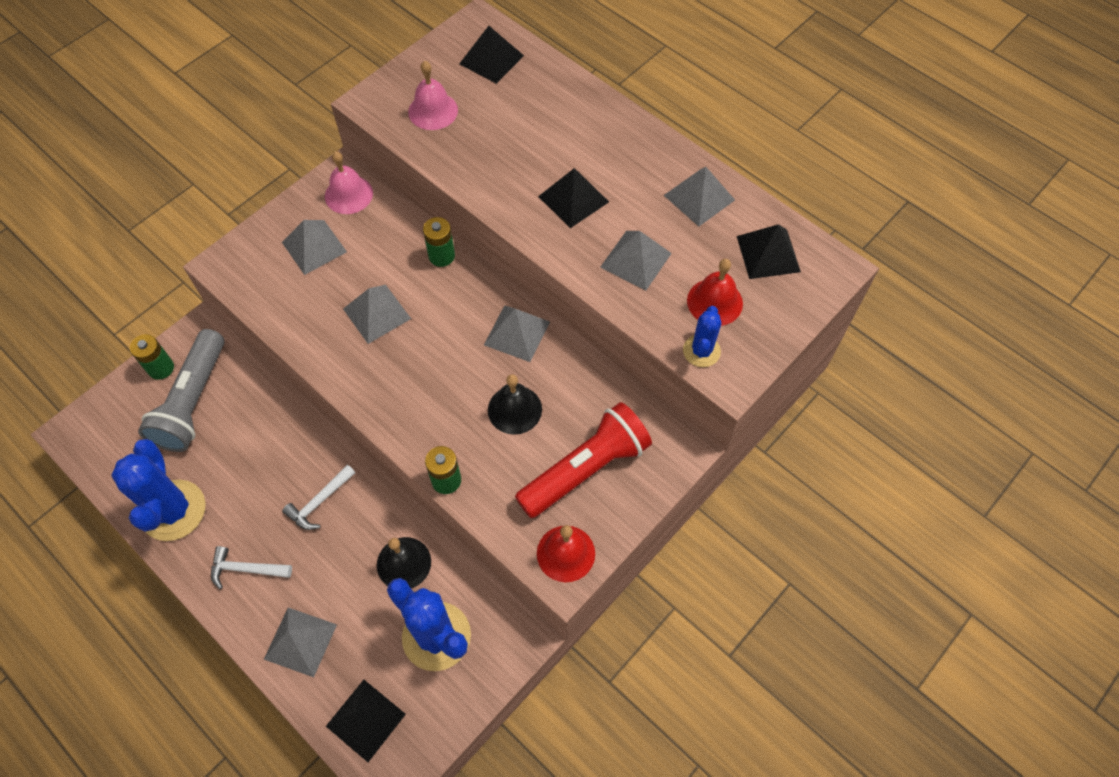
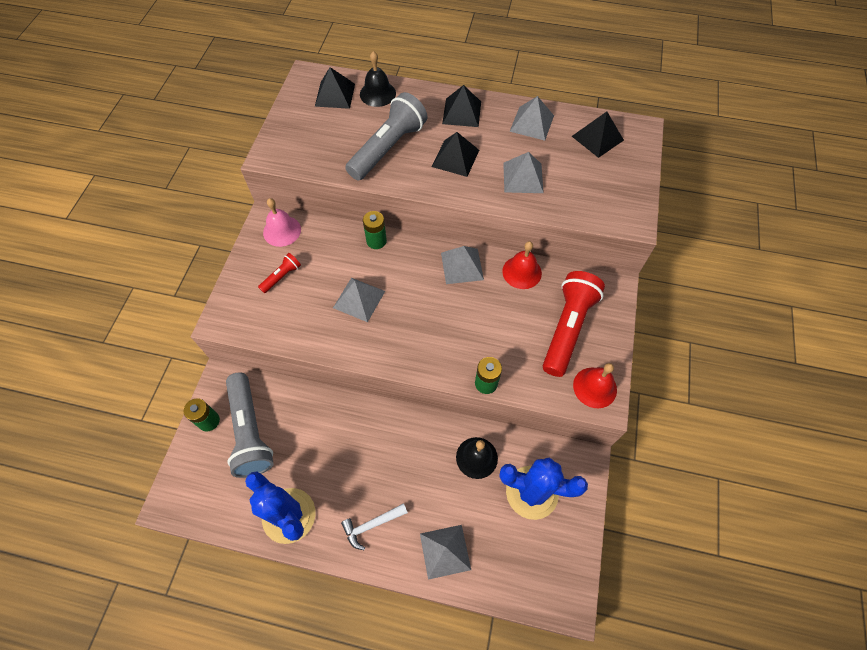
camera: 30 degrees left, 0 degrees up
(314, 247) = (282, 276): grey pyramid -> red flashlight
(320, 502) = (391, 449): white hammer -> none
(365, 720) = (526, 576): black pyramid -> black pyramid (462, 112)
(433, 111) = (319, 143): pink bell -> none
(505, 152) = (388, 148): none -> grey flashlight
(514, 409) = (496, 314): black bell -> black bell (377, 93)
(701, 351) = (604, 213): blue cactus -> none
(714, 302) = (589, 180): red bell -> red bell (522, 272)

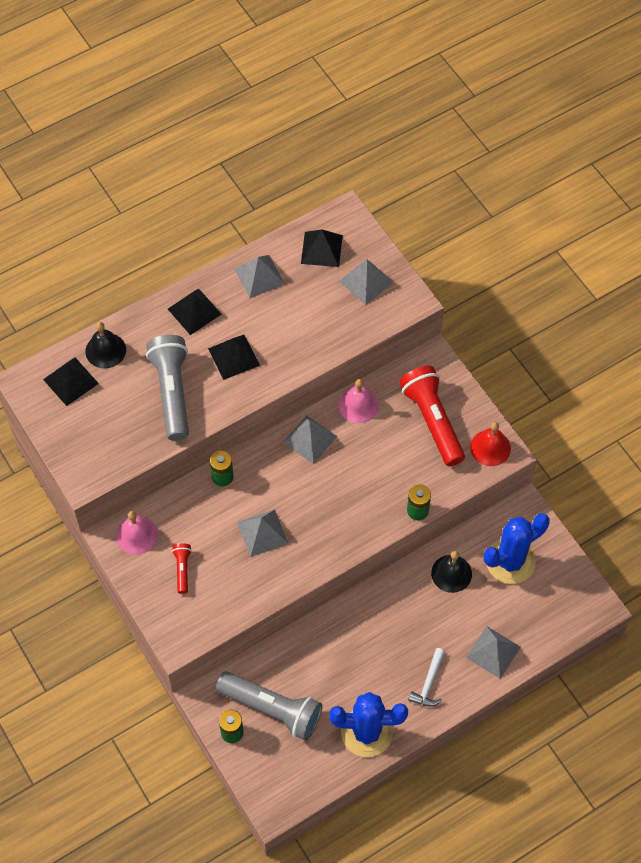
camera: 45 degrees left, 0 degrees up
(522, 272) = (358, 405): red bell -> pink bell
(523, 177) = (301, 331): grey pyramid -> grey pyramid (366, 281)

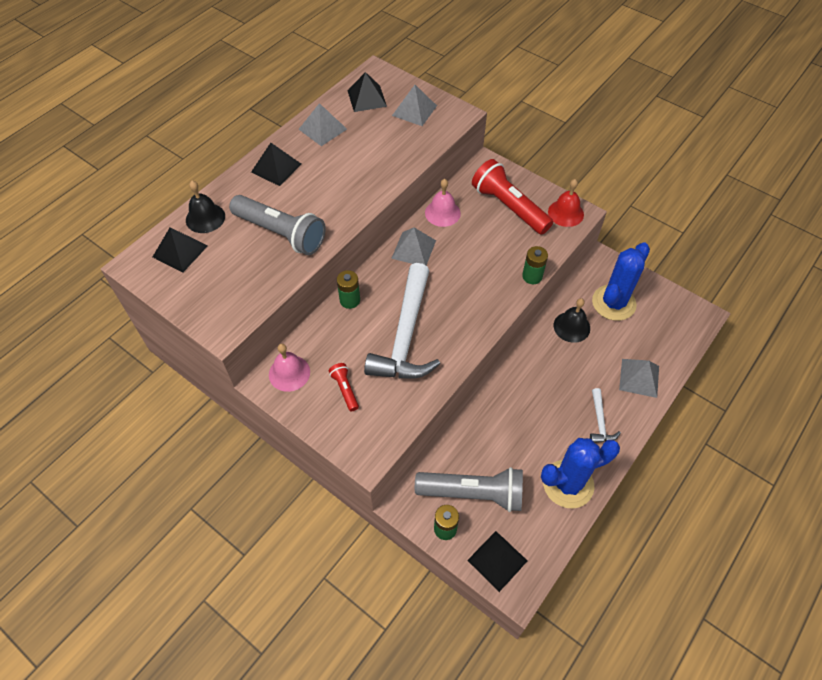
camera: 20 degrees left, 5 degrees down
(172, 392) = (281, 233): grey flashlight -> grey flashlight turned 150 degrees clockwise
(233, 357) = (326, 192): black pyramid -> black pyramid (497, 560)
(262, 533) = (406, 335): grey pyramid -> white hammer

